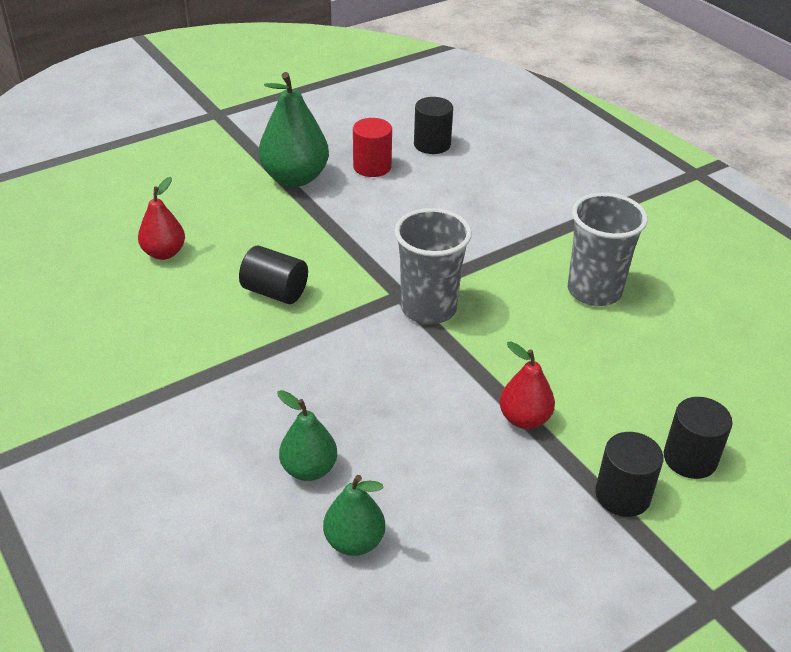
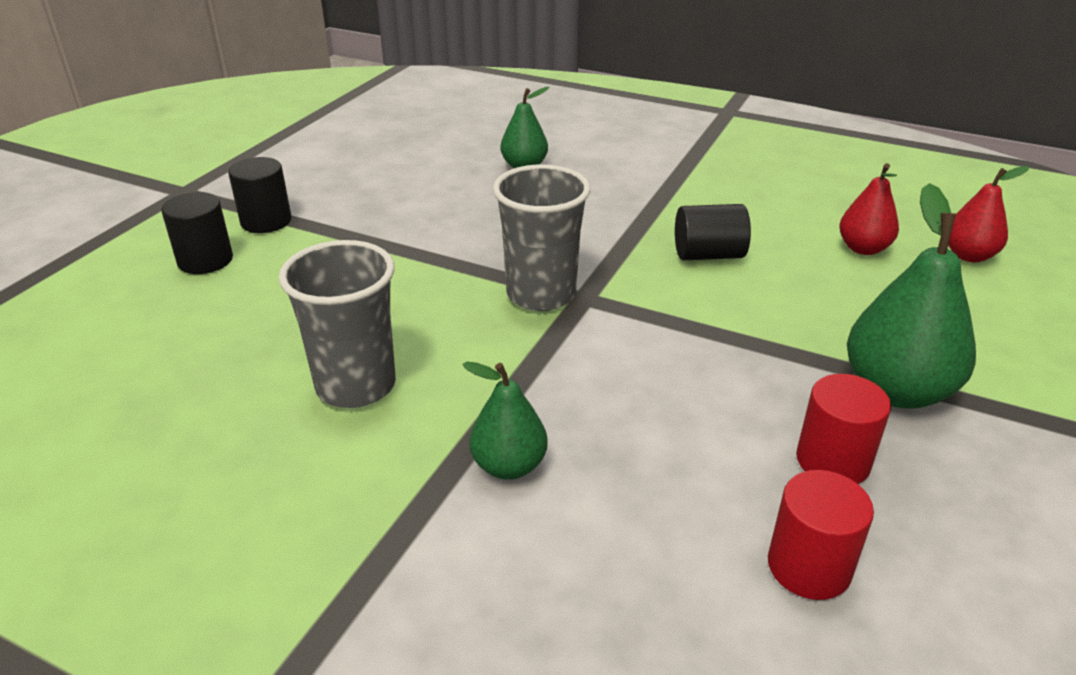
camera: 150 degrees right, 5 degrees down
(354, 541) = (457, 149): green pear -> green pear (509, 466)
(432, 144) = (809, 566): black cylinder -> red cylinder
(524, 419) = (376, 240): red pear -> red pear (968, 255)

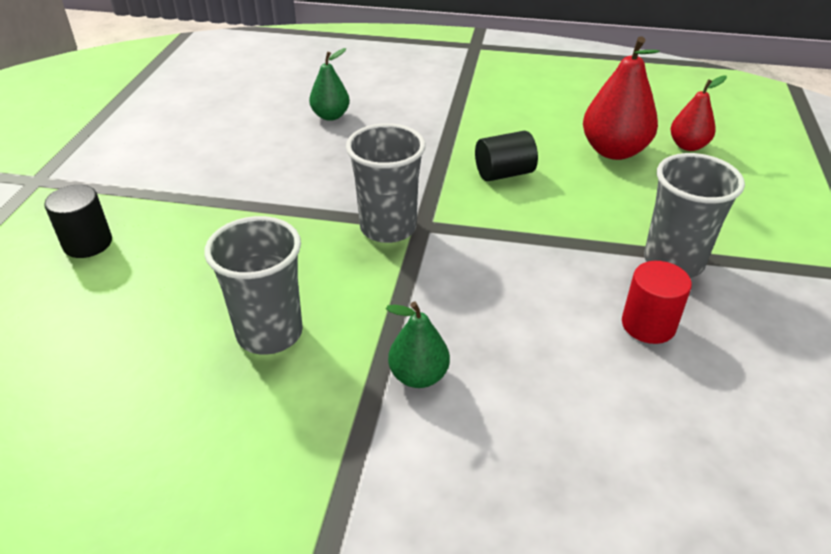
camera: 15 degrees left, 5 degrees up
(266, 221) = (127, 198): black cylinder -> none
(809, 566) = (658, 408): red cylinder -> none
(863, 248) = (614, 151): red pear -> red pear, size x1.67
(897, 390) = (673, 261): green pear -> grey cup

